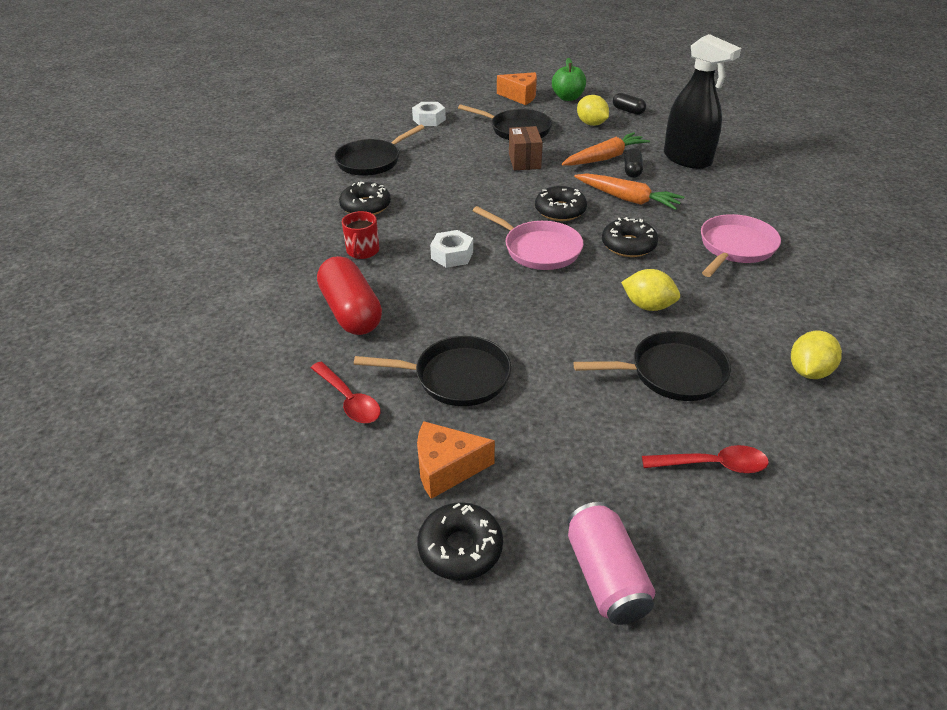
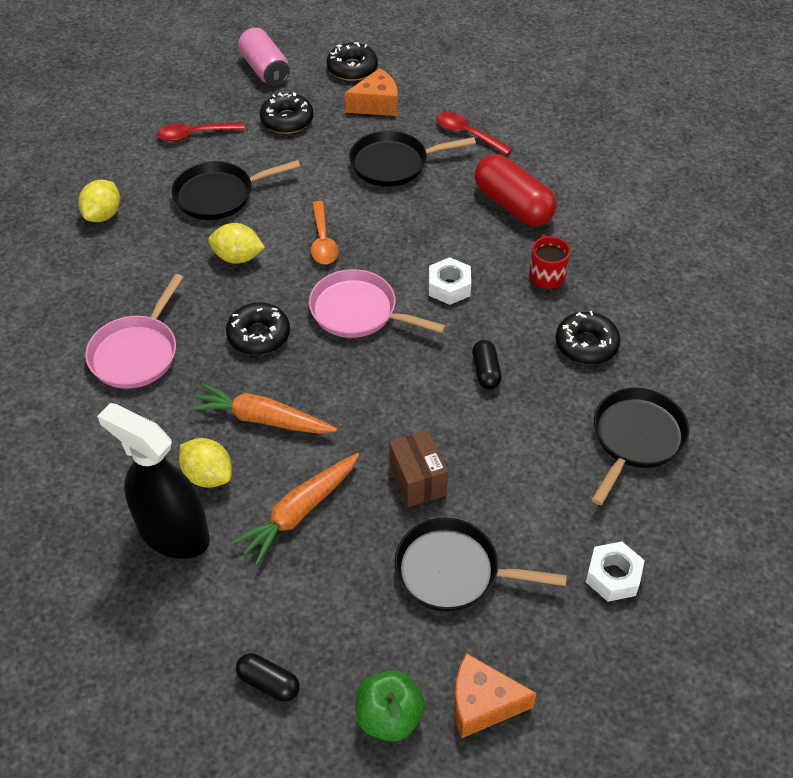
camera: 165 degrees right, 10 degrees up
(559, 308) = (323, 241): none -> orange spoon
(560, 210) = (346, 380): black donut -> black donut (287, 120)
(591, 124) = (331, 618): yellow lemon -> yellow lemon (208, 475)
(632, 170) = (257, 486): black capsule -> black capsule (486, 371)

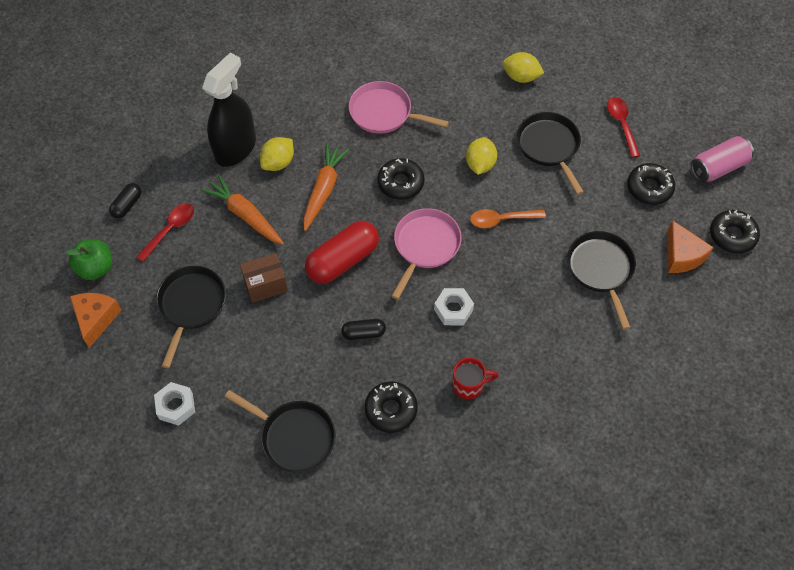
camera: 90 degrees right, 10 degrees up
(467, 134) = (649, 330): red spoon -> red spoon (170, 230)
(513, 205) = (555, 364): red capsule -> red capsule (343, 260)

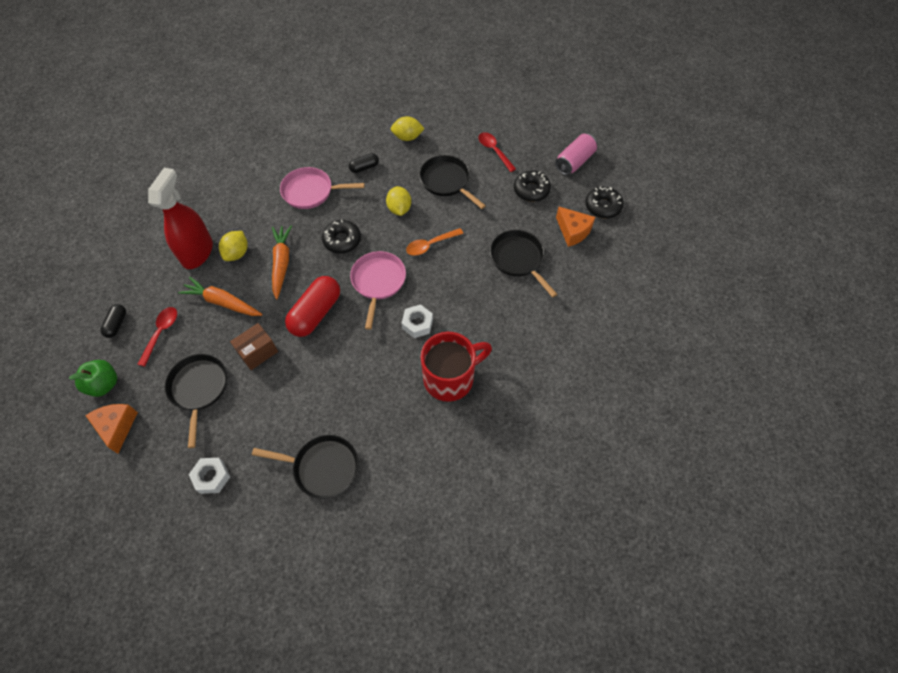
camera: 20 degrees left, 0 degrees up
(235, 148) = (197, 252): black spray bottle -> red spray bottle
(363, 333) = (352, 365): black capsule -> black capsule (364, 167)
(391, 409) = (395, 418): black donut -> none
(469, 385) = (450, 378): red mug -> red mug, size x1.93

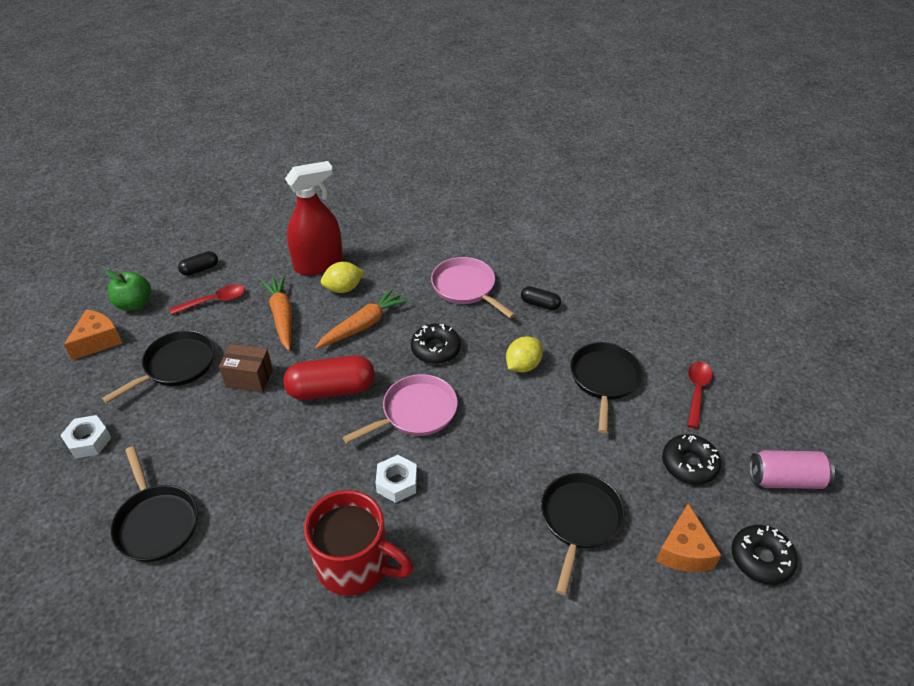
camera: 50 degrees right, 15 degrees down
(407, 137) = (618, 309): yellow lemon -> none
(430, 245) = (507, 423): orange spoon -> none

